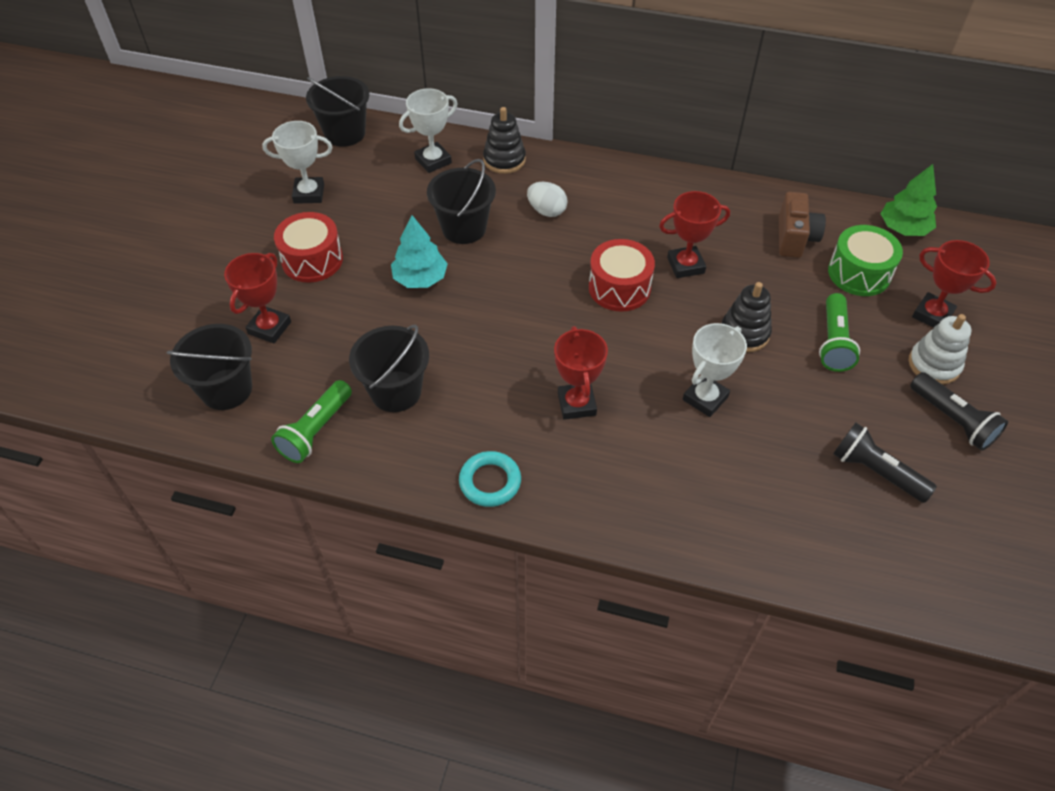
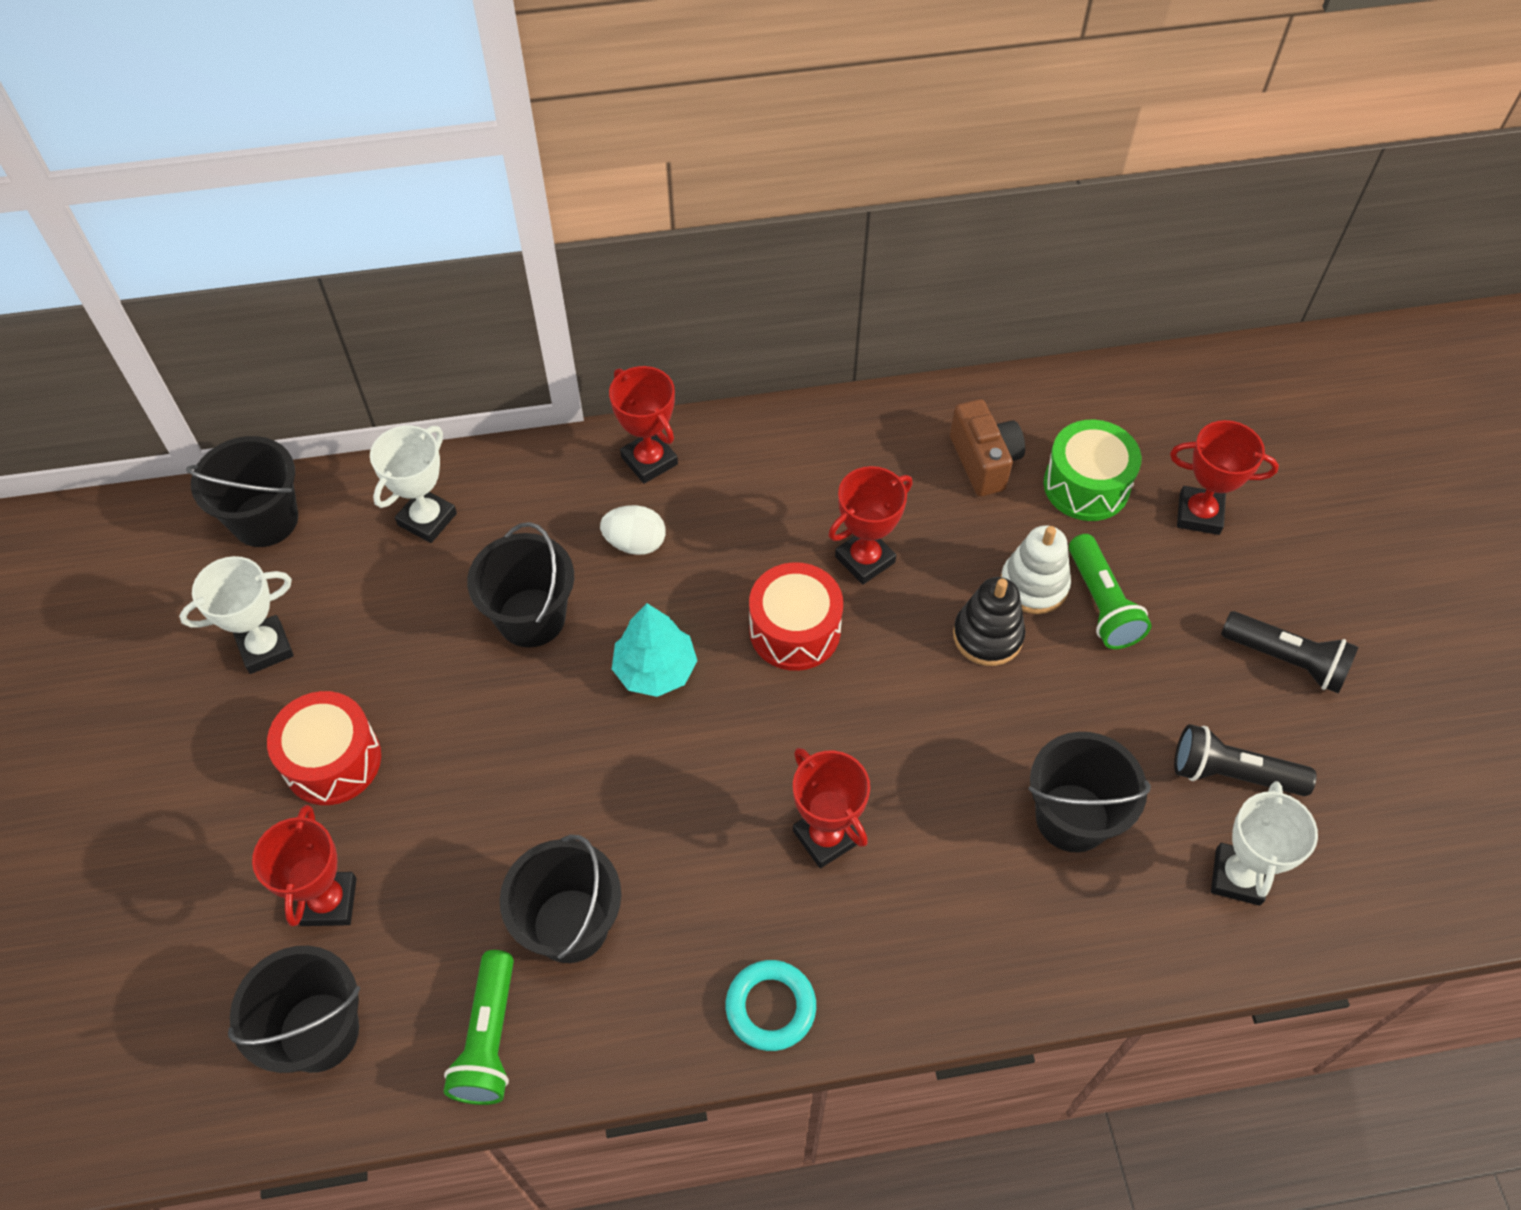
camera: 25 degrees left, 5 degrees up
(420, 278) = (511, 727): turquoise tree -> turquoise tree (655, 669)
(504, 160) = (532, 479): black stacking toy -> none
(579, 172) = (649, 461): none -> red trophy
(705, 398) = (984, 756): white trophy -> white trophy (1237, 877)
(746, 454) = (1072, 817): none -> black bucket
(903, 228) = (1110, 394): green tree -> none
(934, 365) = (1232, 588): white stacking toy -> white stacking toy (1033, 585)

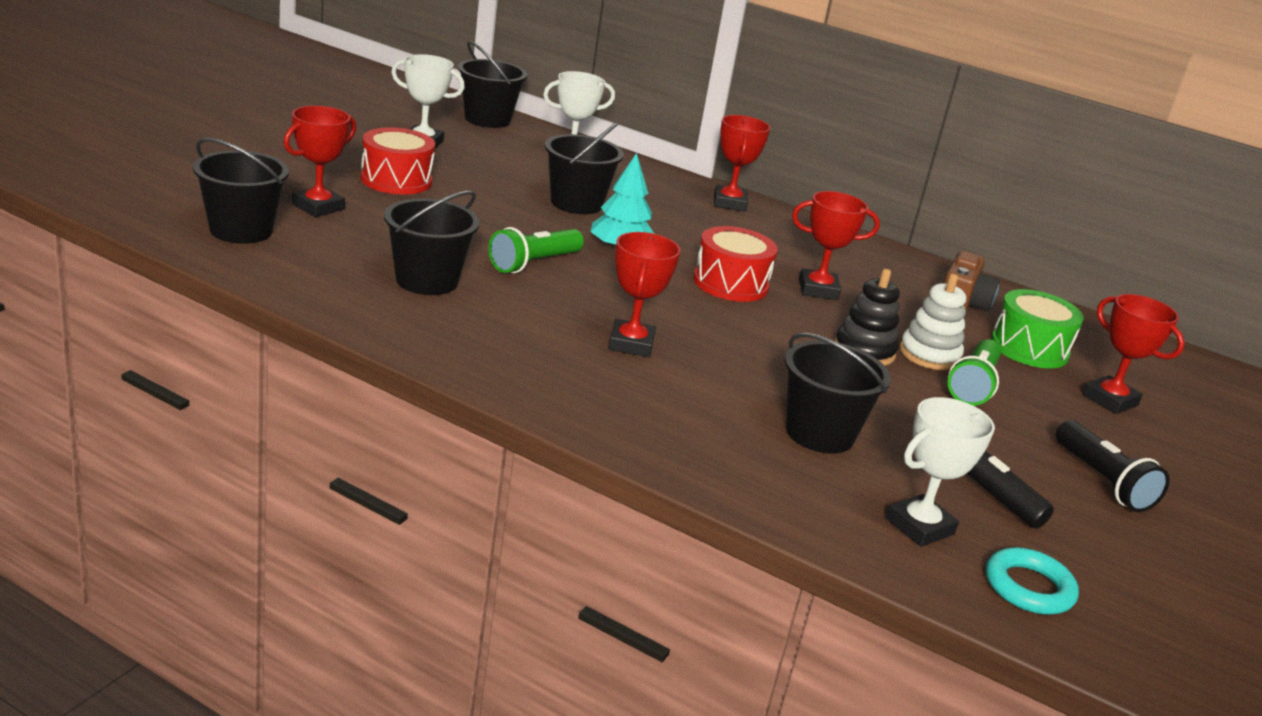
camera: 35 degrees right, 30 degrees down
(489, 1039) = (318, 281): green flashlight -> green flashlight (533, 263)
(635, 543) = (677, 216): white egg -> none
(770, 1007) = (492, 367): turquoise ring -> turquoise ring (1029, 587)

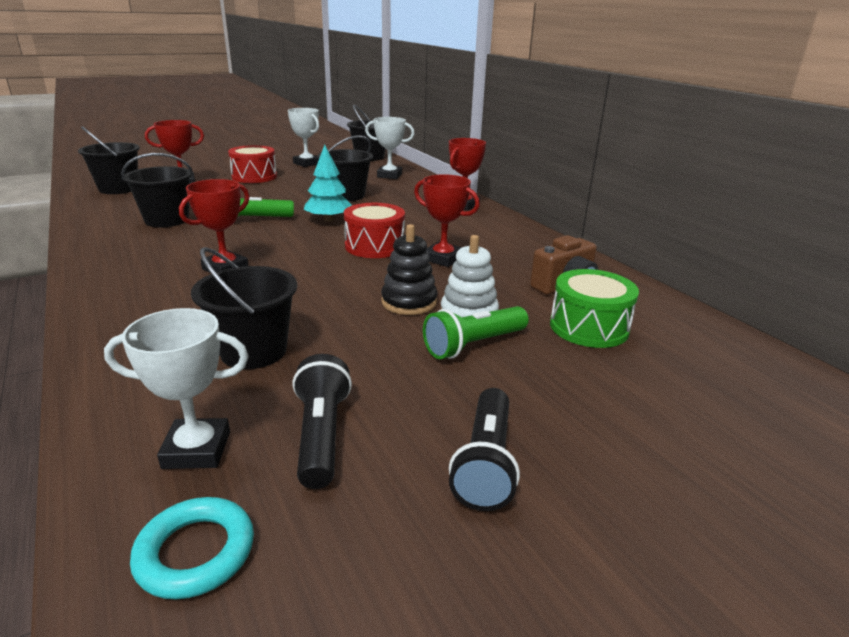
camera: 35 degrees right, 0 degrees up
(1110, 400) = (621, 387): red trophy -> none

